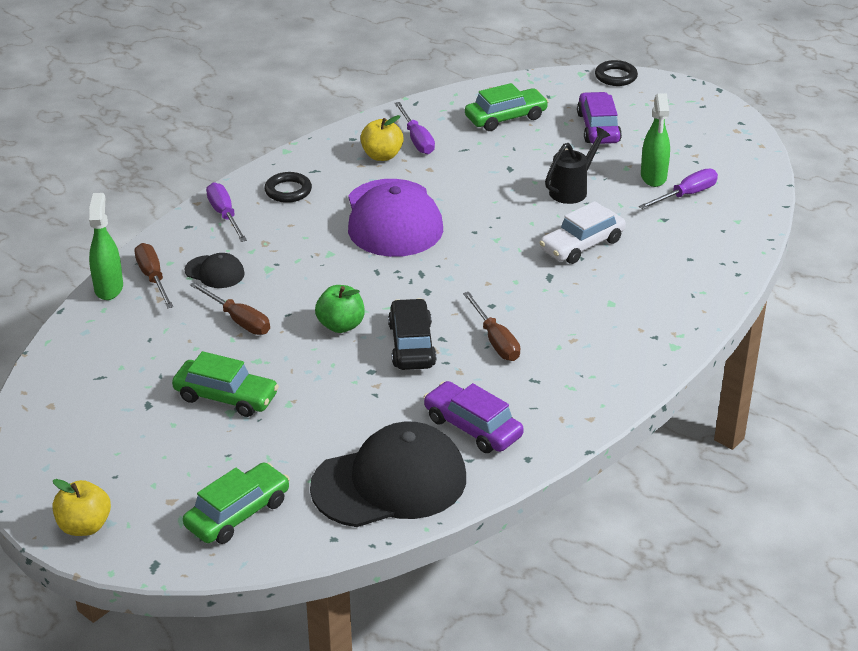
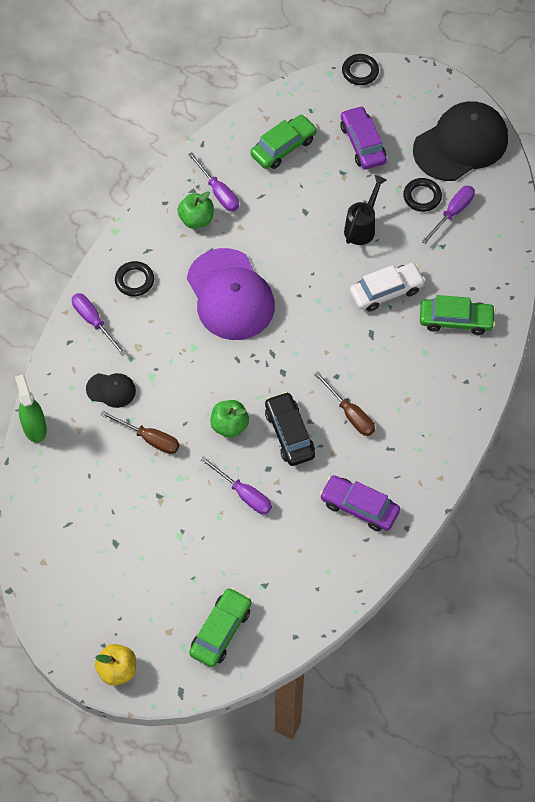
camera: 15 degrees left, 25 degrees up
(153, 278) = (65, 408): brown screwdriver -> none
(226, 397) = (170, 521): green car -> green car (456, 320)
(330, 389) = (244, 494): none -> purple screwdriver
(382, 156) = (196, 219): yellow apple -> green apple
(390, 482) = (317, 575): black cap -> black cap (461, 144)
(582, 245) = (386, 291): white car -> white car turned 150 degrees counterclockwise
(653, 177) = (422, 196): green spray bottle -> black ring

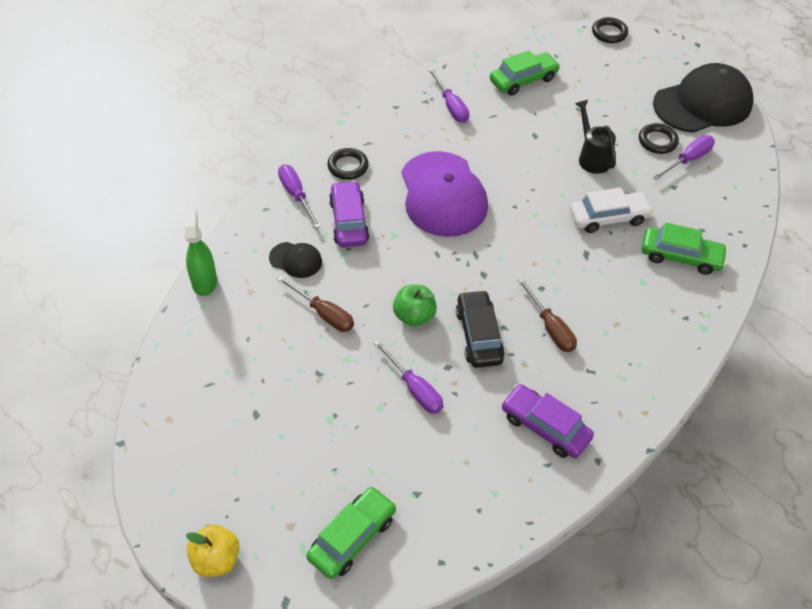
camera: 10 degrees right, 10 degrees down
(196, 219) = (423, 125): green apple -> none
(362, 143) = (603, 89): purple car -> purple car (349, 221)
(362, 227) = (591, 157): black watering can -> black watering can turned 60 degrees counterclockwise

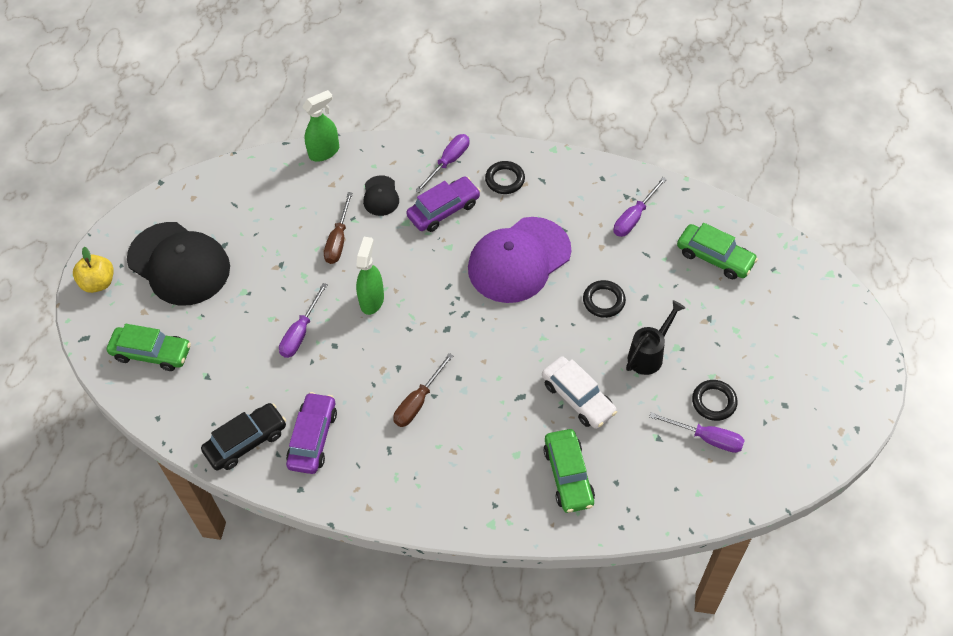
camera: 65 degrees right, 5 degrees up
(414, 316) = (372, 300): green apple -> green spray bottle
(479, 335) = (379, 353): black car -> black car (246, 441)
(609, 33) = (848, 300): black ring -> black ring (603, 301)
(703, 104) = (803, 424): black cap -> black cap (179, 264)

